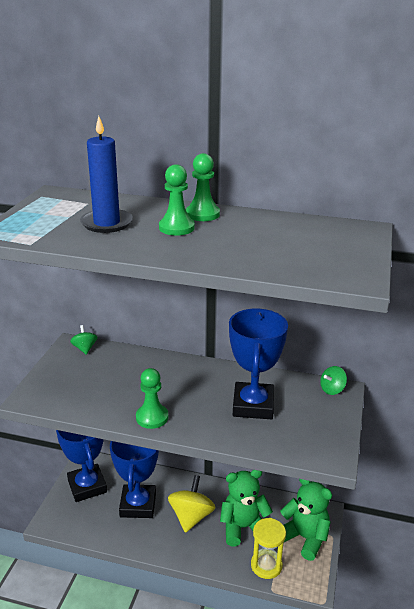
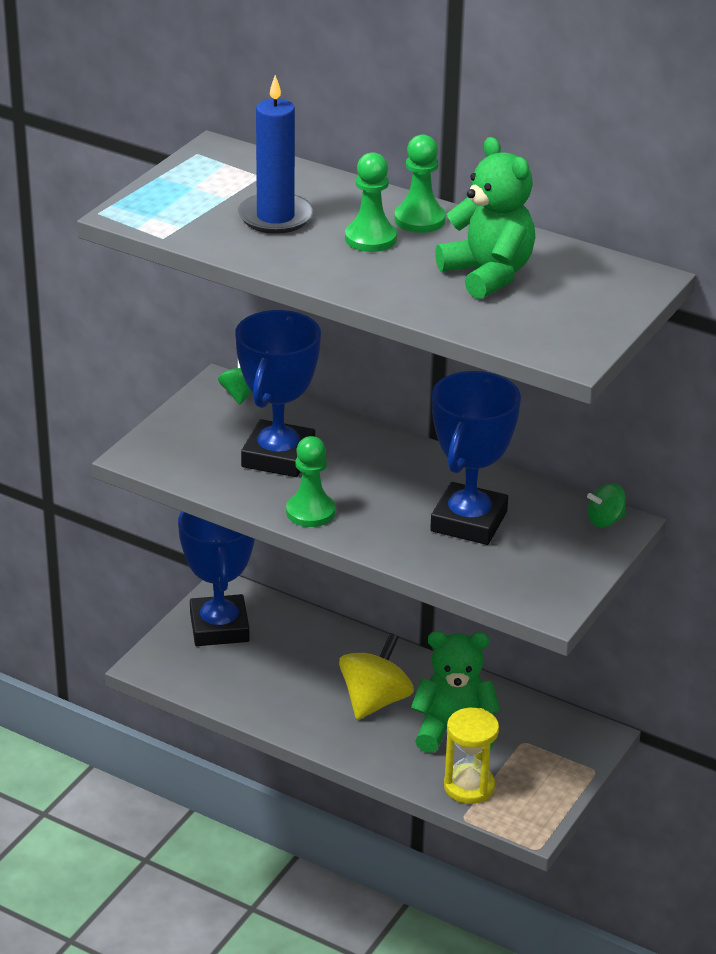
camera: 15 degrees right, 5 degrees up
(138, 505) = (294, 668): blue trophy -> blue trophy (278, 456)
(304, 538) = (548, 764): green teddy bear -> green teddy bear (488, 274)

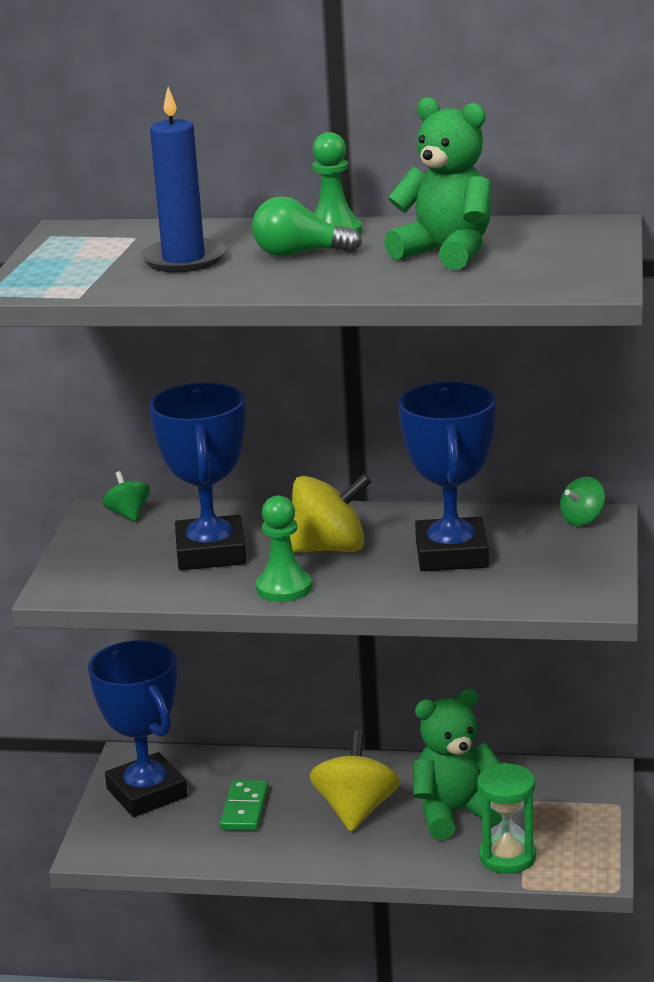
camera: 20 degrees left, 10 degrees down
(287, 669) = (245, 809): none -> green domino
(370, 238) = (299, 254): green pawn -> green light bulb
(375, 483) = (330, 548): none -> yellow spinning top
(469, 786) = (507, 857): yellow hourglass -> green hourglass

